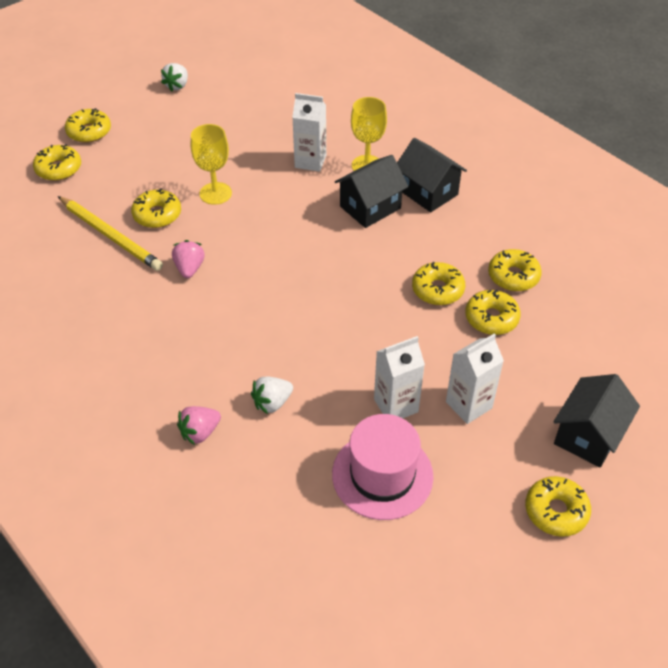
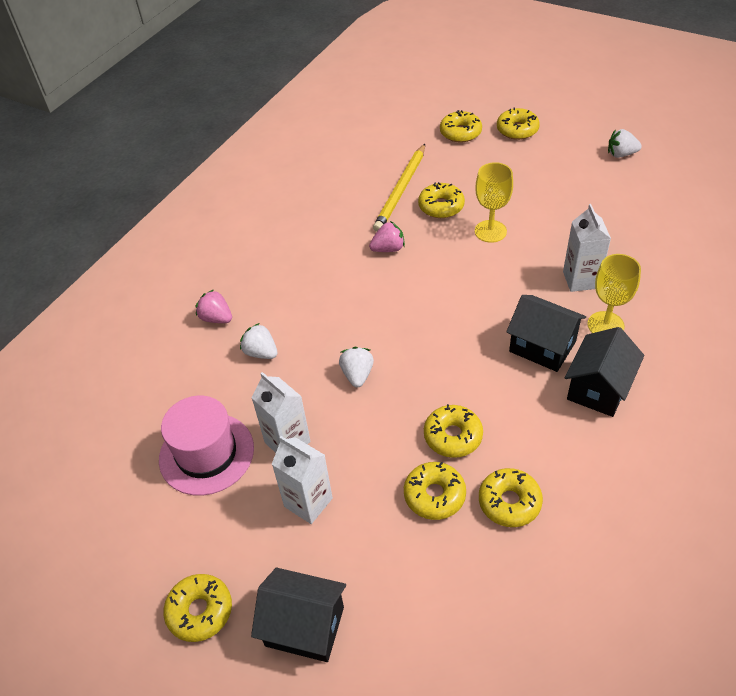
camera: 75 degrees right, 0 degrees up
(340, 334) = (357, 375): none -> white strawberry

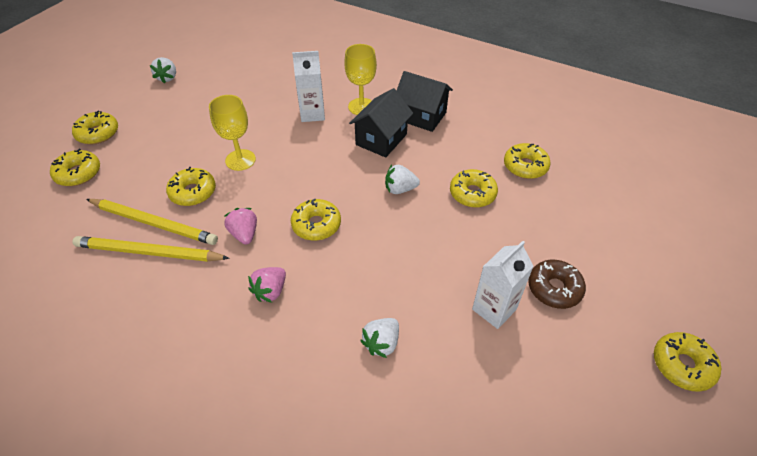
camera: 95 degrees left, 0 degrees up
(206, 453) = (519, 383): pink hat -> none
(216, 318) = (325, 399): pink strawberry -> pink strawberry (270, 291)
(304, 626) = (663, 285): black house -> none
(308, 502) = (554, 288): white carton -> brown donut
(357, 375) = (411, 256): white strawberry -> white strawberry (400, 189)
(367, 194) = (149, 252): none -> yellow pencil
(434, 495) = (528, 206): yellow donut -> yellow donut (316, 225)

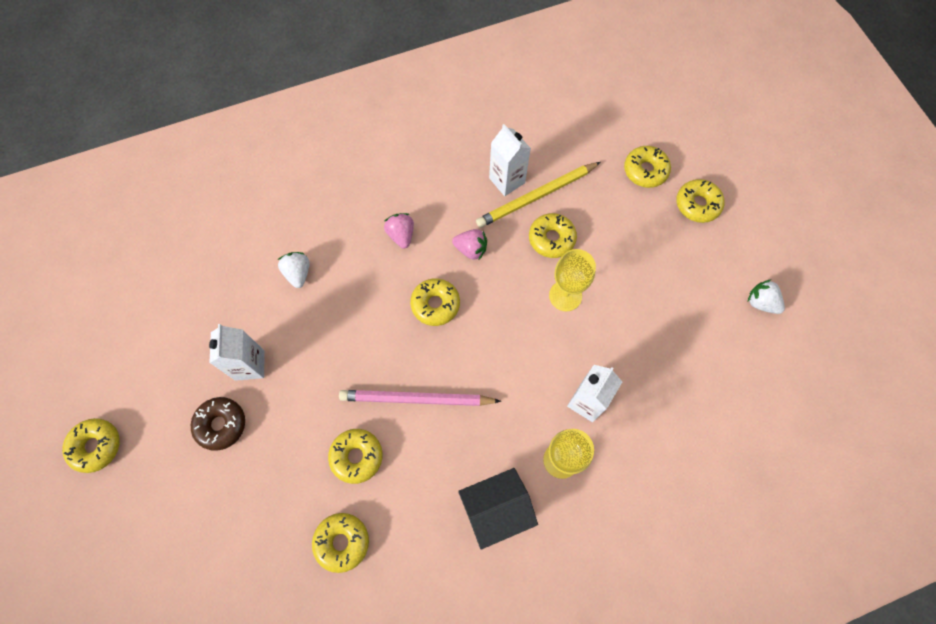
camera: 130 degrees right, 20 degrees up
(149, 252) = (507, 180): yellow pencil -> white carton
(381, 139) = (494, 437): black house -> none
(400, 189) = (416, 399): white strawberry -> pink pencil

